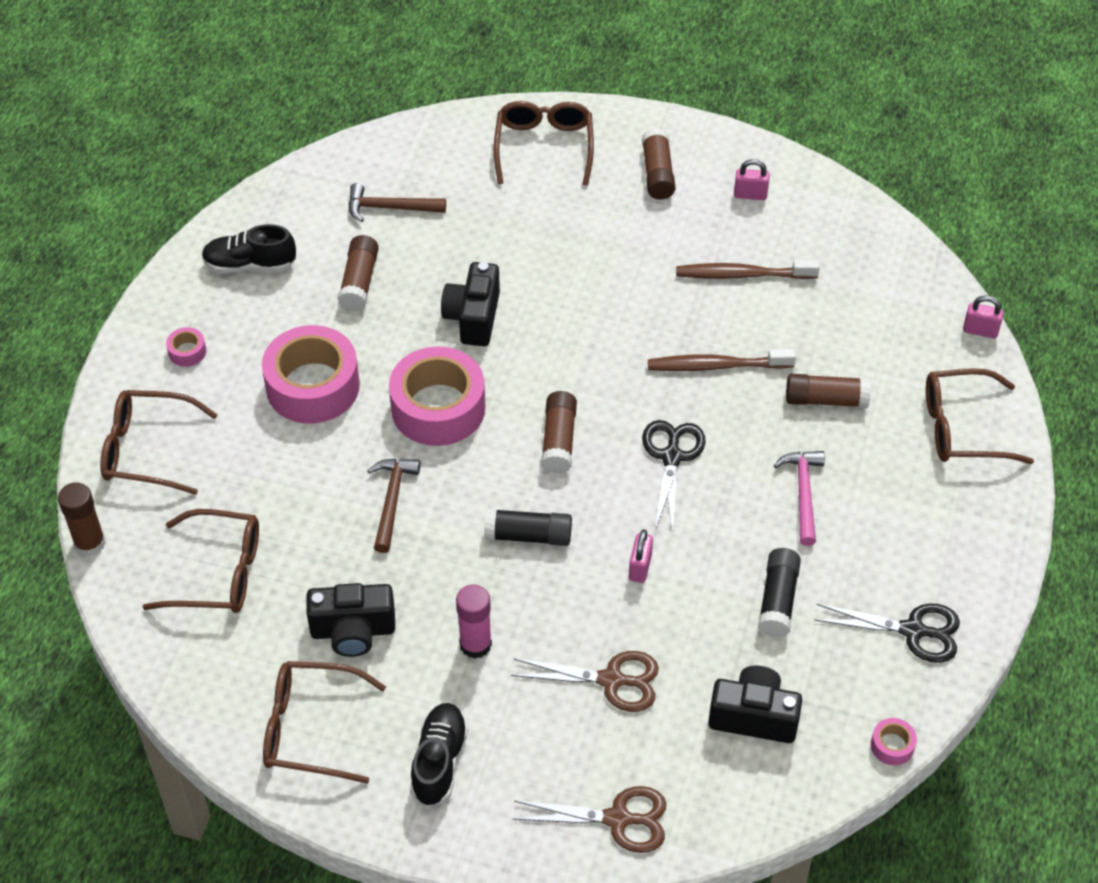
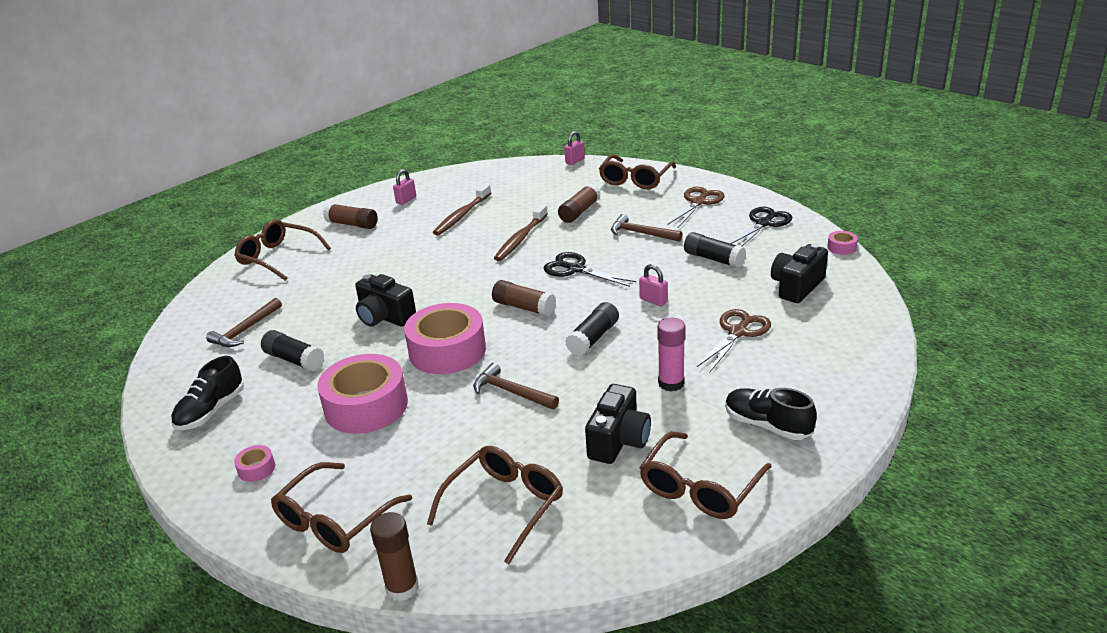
camera: 60 degrees left, 20 degrees down
(359, 282) = (294, 360): brown glue stick -> black glue stick
(618, 819) = (854, 356): brown scissors -> brown scissors (698, 202)
(803, 493) = (641, 233): pink hammer -> brown hammer

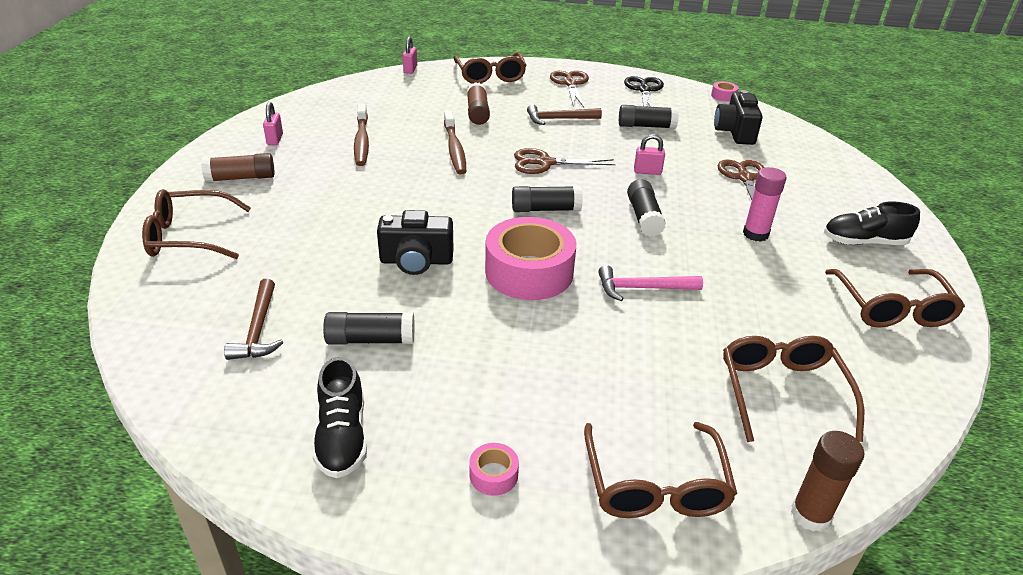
camera: 40 degrees left, 5 degrees up
(366, 406) = (523, 356): pink tape -> none
(511, 392) = (642, 288): brown hammer -> pink hammer
(524, 307) = (546, 209): brown glue stick -> black glue stick
(576, 269) = (545, 163): black scissors -> brown scissors
(618, 441) = (786, 296): black camera -> none

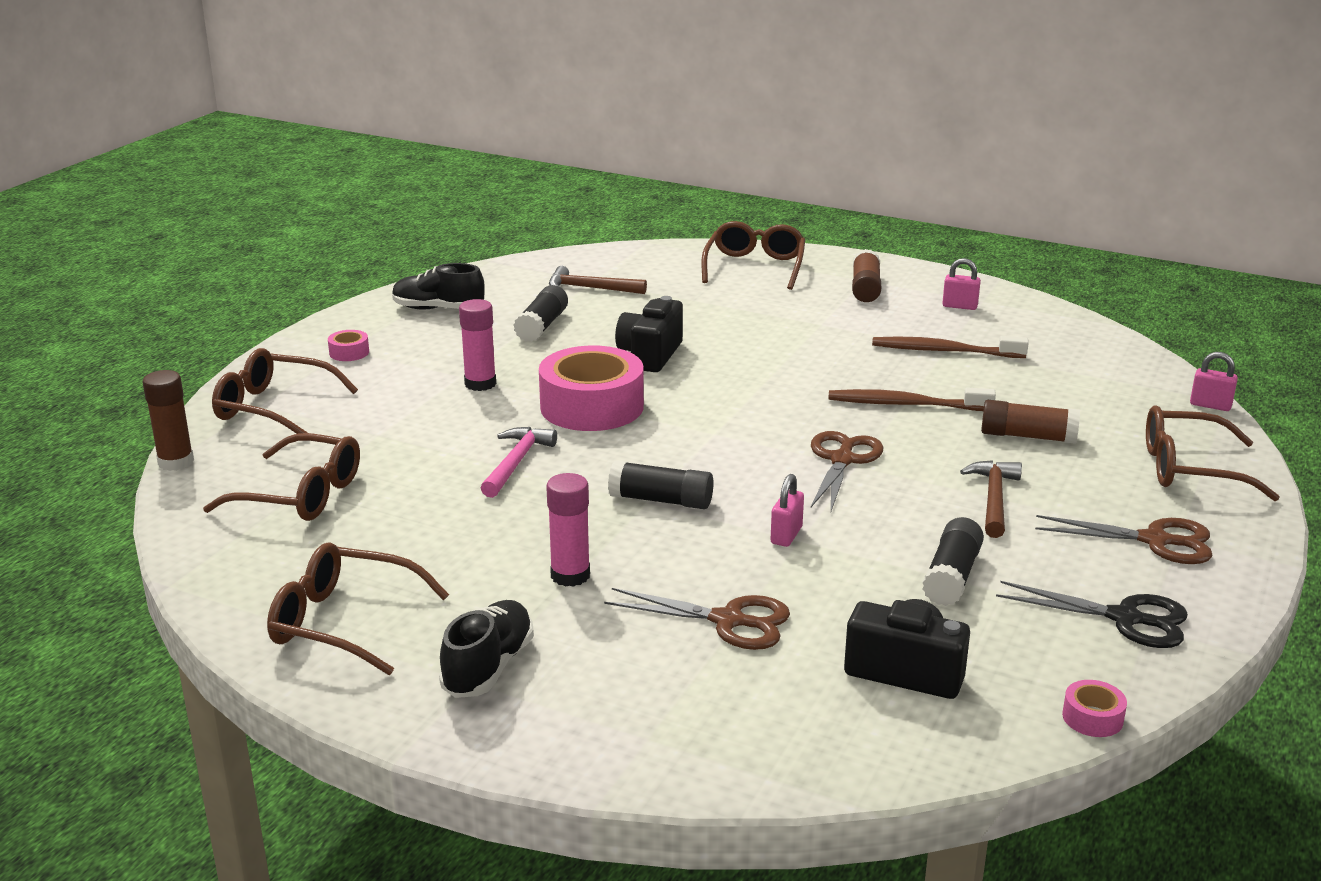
camera: 110 degrees right, 10 degrees down
(520, 346) = (480, 384): none -> pink glue stick
(546, 209) = (717, 438): black glue stick -> none

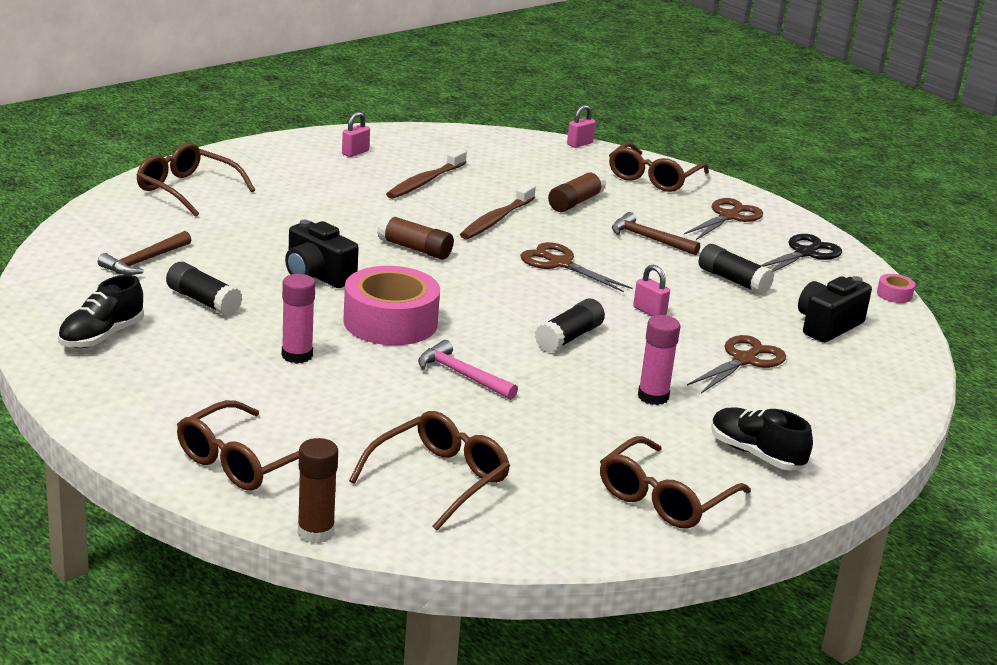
camera: 70 degrees left, 0 degrees up
(349, 352) = (155, 400): pink tape -> none
(865, 288) = (283, 168): brown glue stick -> brown glue stick (414, 249)

